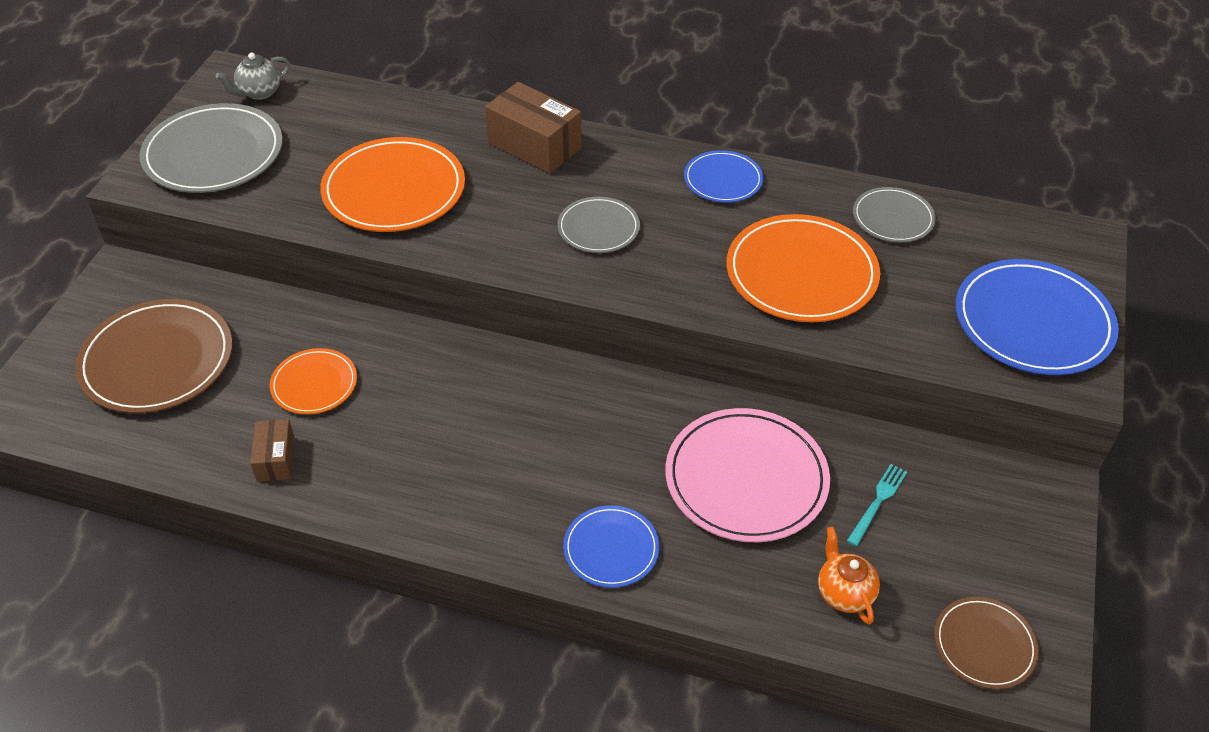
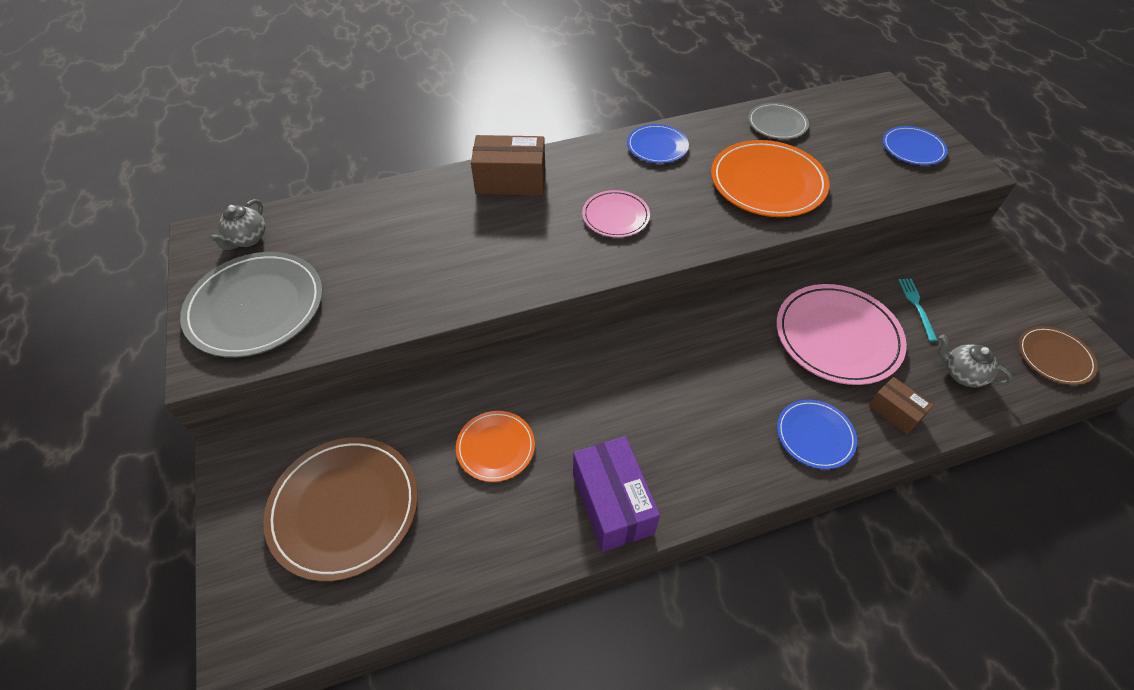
camera: 35 degrees left, 5 degrees up
(275, 459) = (526, 526): brown box -> brown box (895, 412)
(362, 486) = (612, 503): none -> purple box
(394, 190) = (441, 261): orange plate -> none
(598, 228) = (615, 216): grey plate -> pink plate
(844, 593) = (961, 374): orange teapot -> grey teapot
(1033, 322) = (913, 148): blue plate -> blue plate, size x0.56

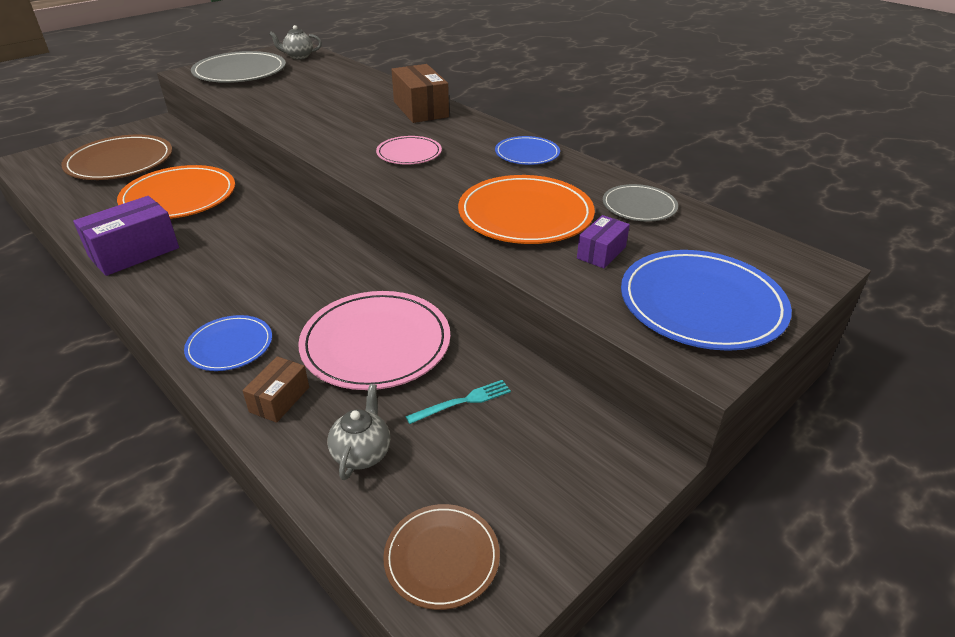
camera: 65 degrees right, 15 degrees down
(495, 447) = (179, 197): orange plate -> orange plate, size x1.78
(838, 165) = (601, 252): none -> purple box
(913, 148) = (701, 304): blue plate -> blue plate, size x1.78

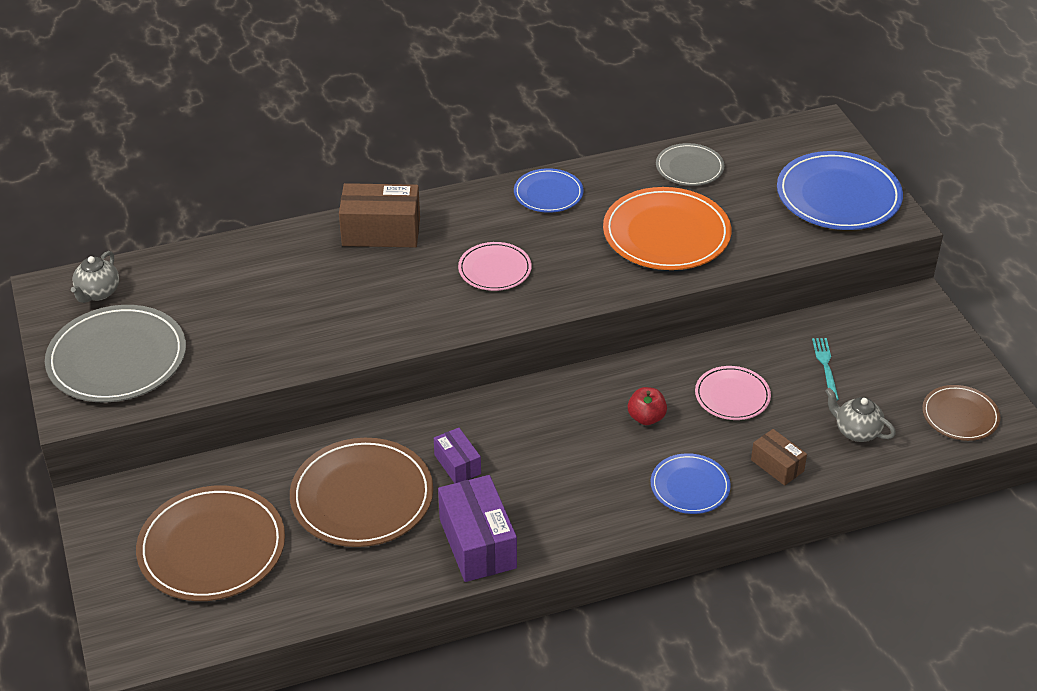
camera: 65 degrees left, 5 degrees up
(179, 197) = (362, 497): orange plate -> brown plate
(318, 299) = (646, 418): none -> red apple
(376, 343) = (732, 396): pink plate -> pink plate, size x0.56
(601, 252) = (749, 215): purple box -> purple box (457, 464)

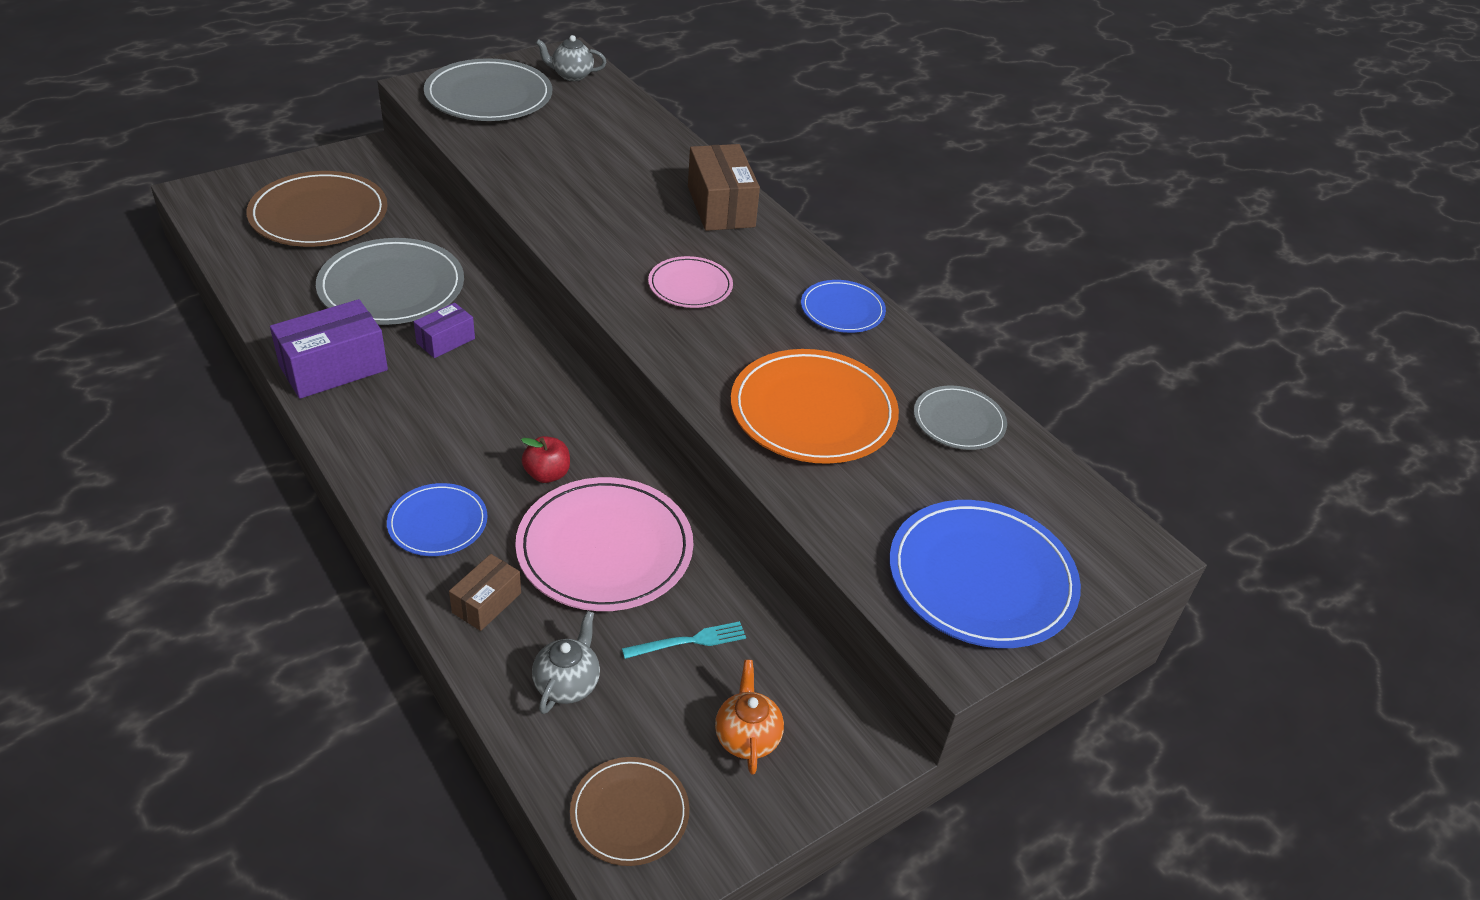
camera: 70 degrees right, 0 degrees up
(362, 497) = (391, 287): brown plate -> grey plate
(732, 396) = (605, 548): pink plate -> pink plate, size x1.78
(907, 353) = (747, 737): none -> orange teapot

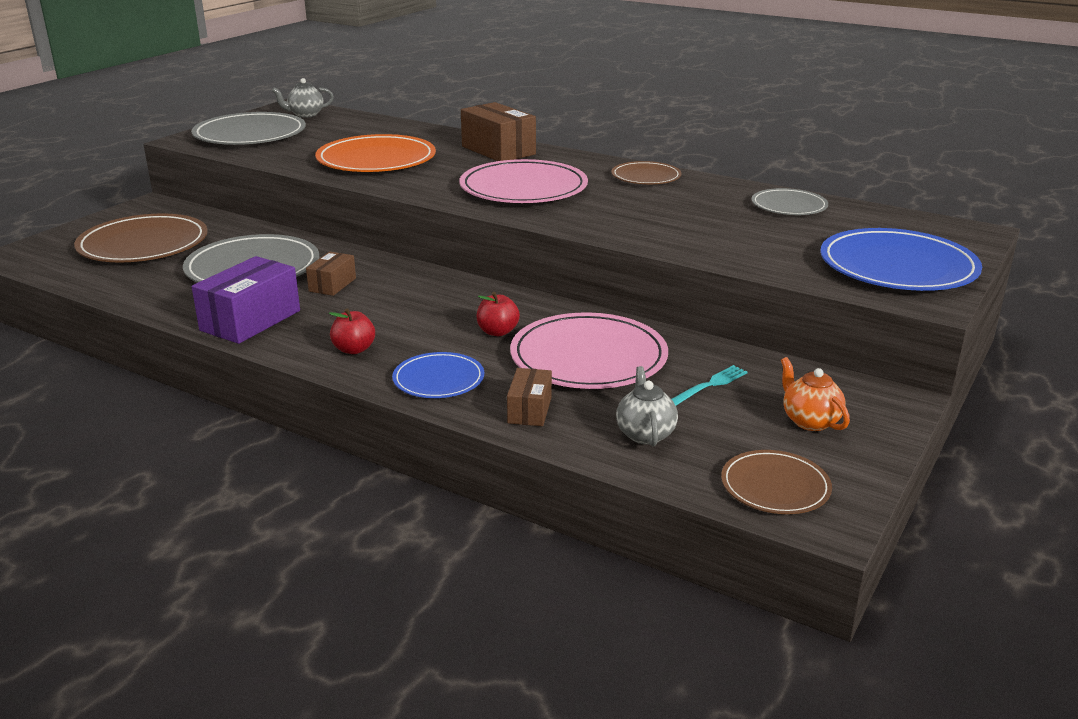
camera: 20 degrees left, 15 degrees down
(394, 447) = (354, 349): none -> red apple
(445, 341) = (332, 285): purple box -> brown box
(690, 286) = (523, 188): pink plate -> pink plate, size x1.78
(813, 411) = (687, 223): orange plate -> orange plate (376, 159)
(842, 310) = (646, 177): blue plate -> brown plate

